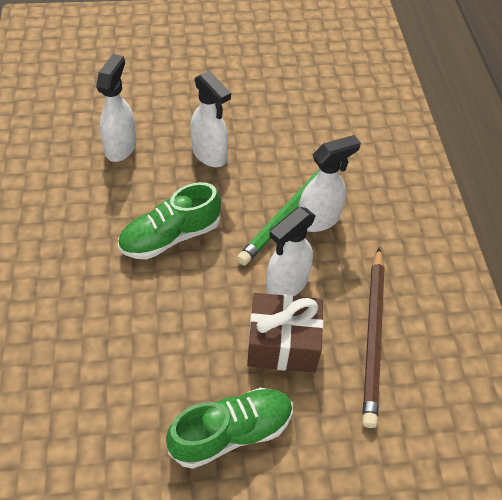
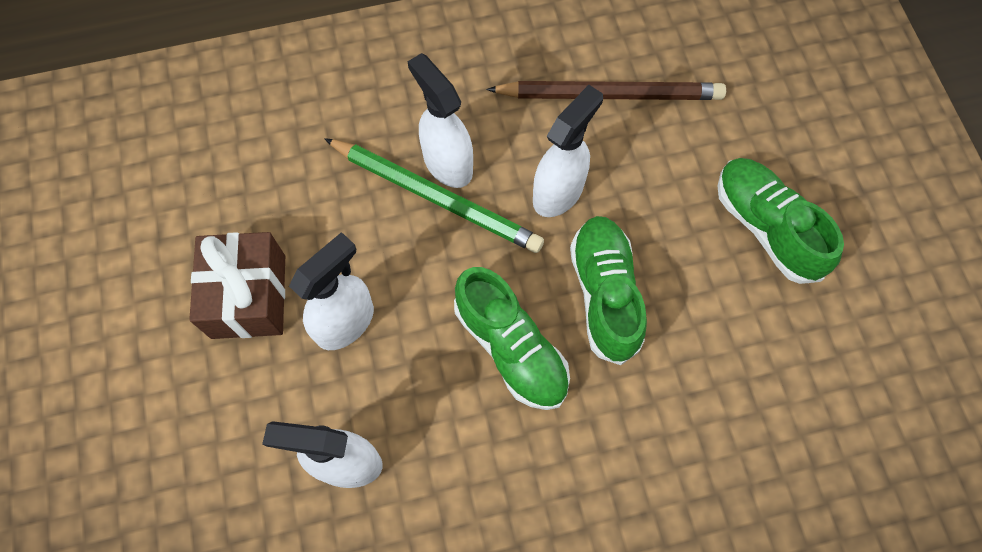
camera: 95 degrees left, 15 degrees up
(197, 299) = (605, 294): none -> green shoe
(283, 344) = (643, 187): brown gift -> brown gift (248, 296)
(286, 284) = (558, 192): white spray bottle -> white spray bottle turned 90 degrees counterclockwise

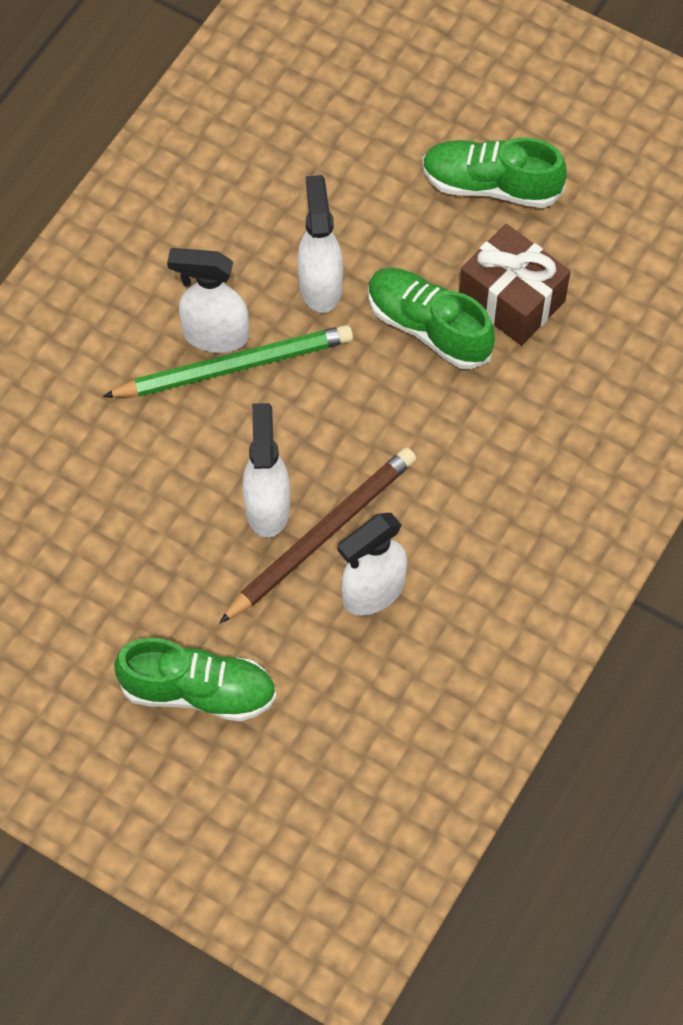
camera: 45 degrees left, 5 degrees down
(248, 296) = (175, 554): brown gift -> brown gift (511, 300)
(511, 348) = (402, 419): green shoe -> green shoe (198, 691)
(610, 94) = (281, 181): brown pencil -> brown pencil (321, 535)

